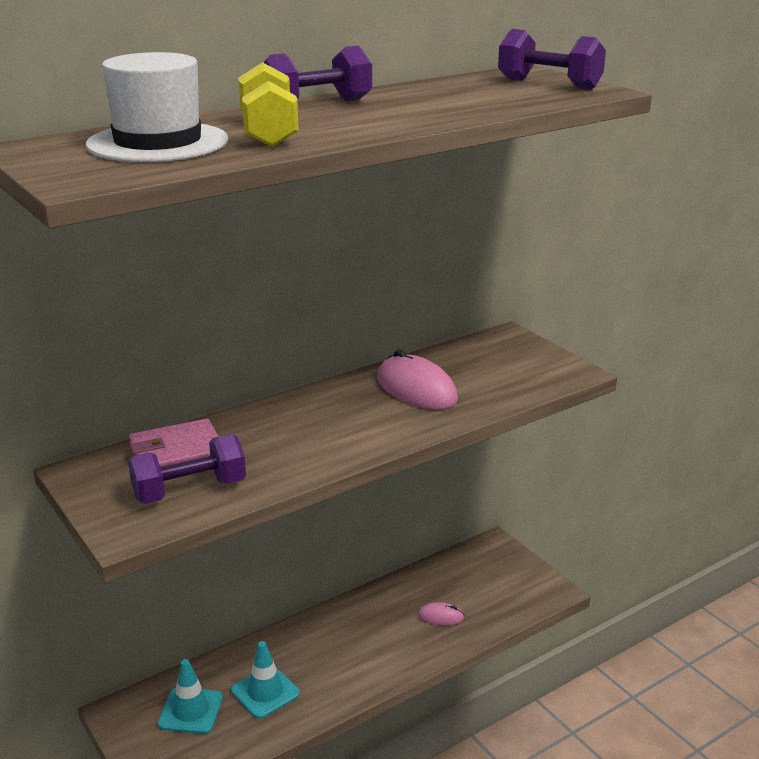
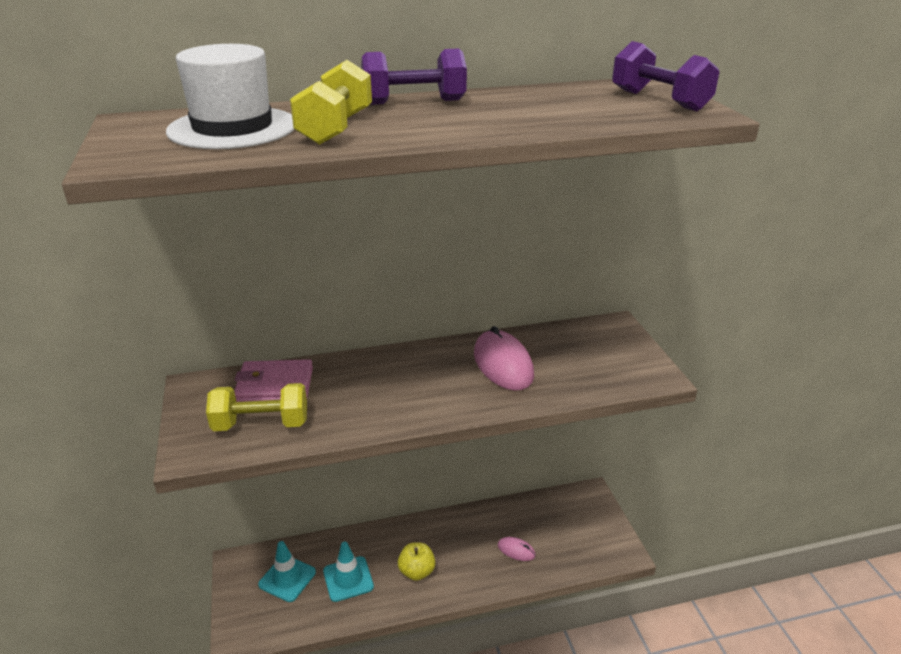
camera: 20 degrees right, 5 degrees up
(189, 490) = (261, 424): purple dumbbell -> yellow dumbbell
(341, 664) = (417, 571): none -> yellow apple

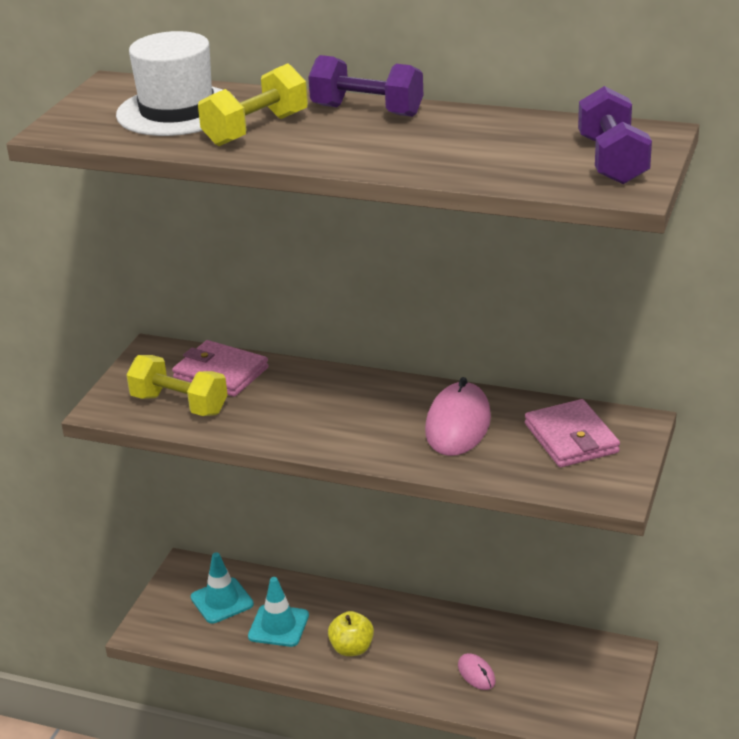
camera: 35 degrees right, 0 degrees up
(588, 348) = (571, 438): none -> pink wallet

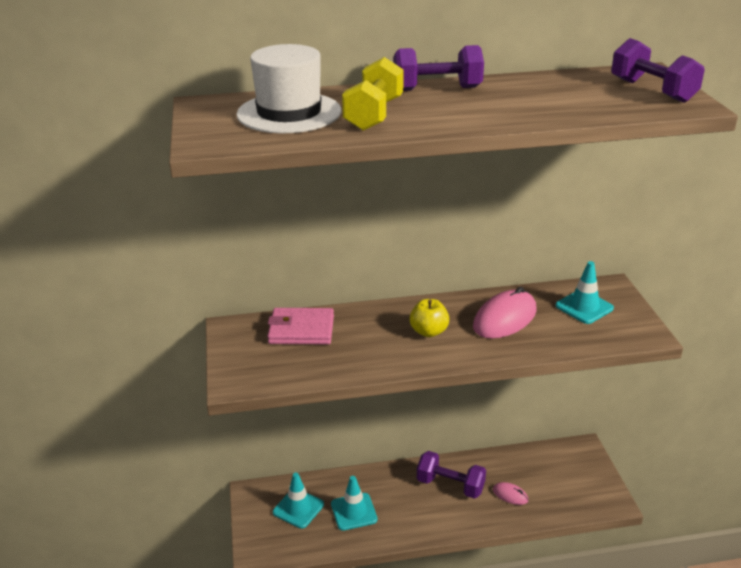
camera: 30 degrees left, 0 degrees up
(179, 404) = (292, 362): yellow dumbbell -> none
(352, 648) = (417, 509): yellow apple -> yellow apple (429, 331)
(412, 637) = (450, 485): none -> purple dumbbell
(458, 424) = (504, 318): pink mouse -> pink mouse turned 60 degrees clockwise
(571, 438) = (584, 307): pink wallet -> turquoise traffic cone

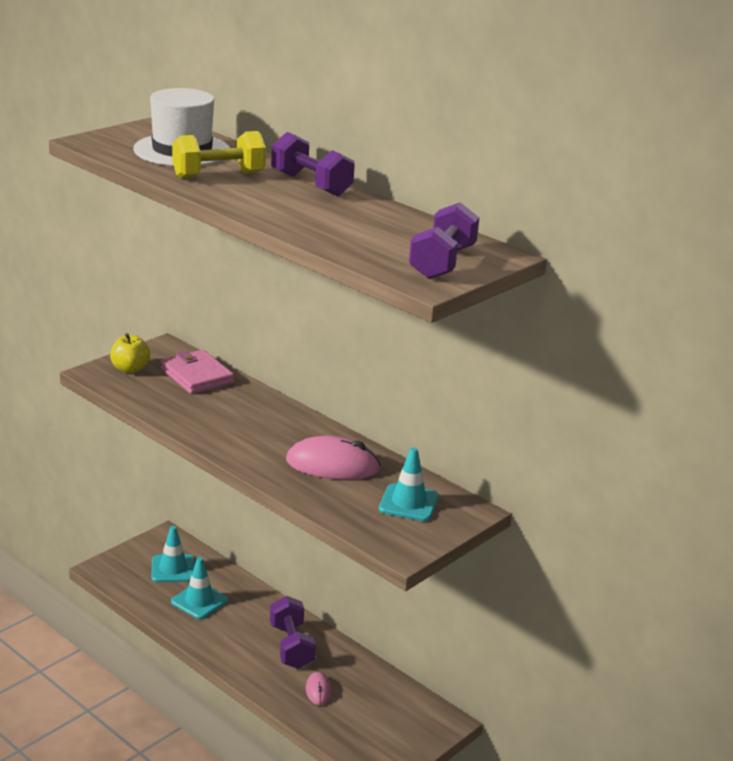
camera: 50 degrees right, 5 degrees down
(429, 331) = (264, 433): yellow apple -> yellow apple (130, 369)

